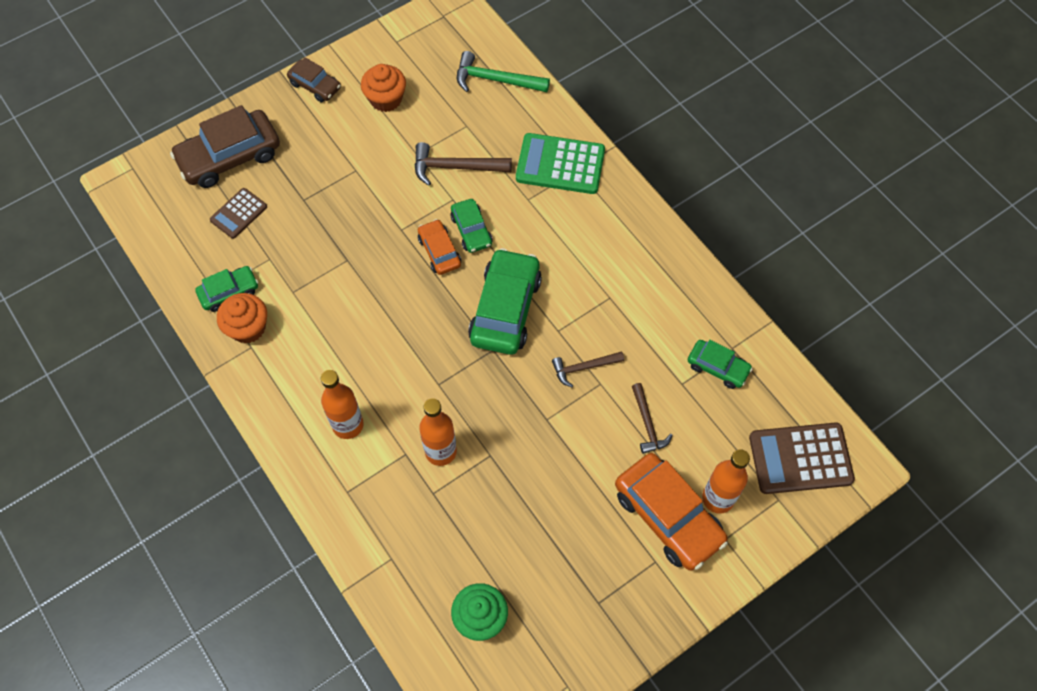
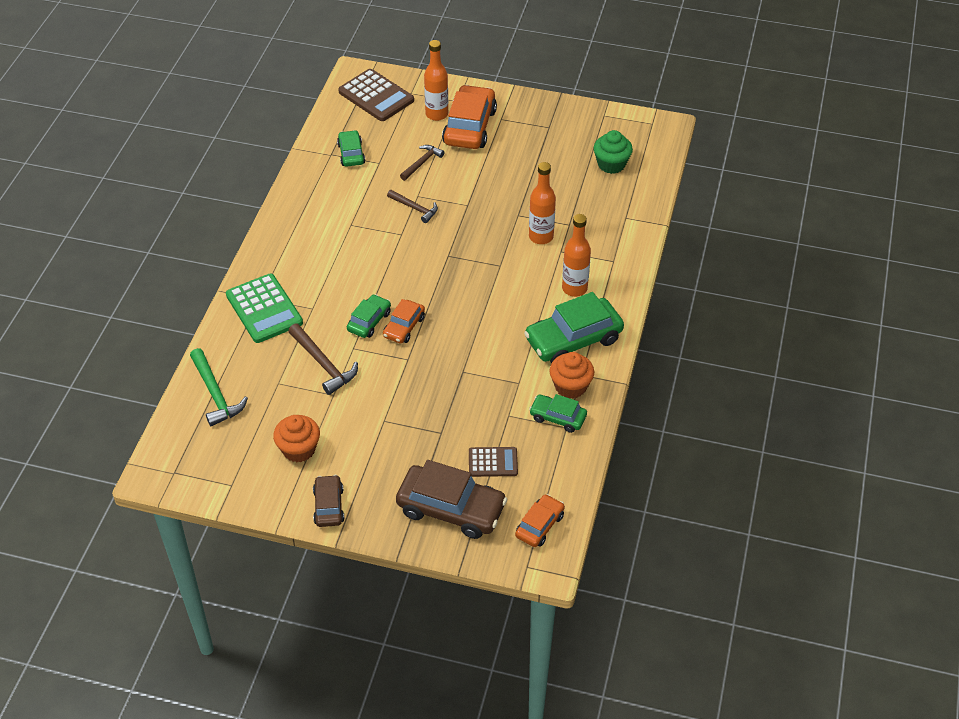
camera: 130 degrees left, 15 degrees down
(153, 201) = (539, 525): none -> orange car
(505, 309) = (412, 267): green car -> green car (573, 340)

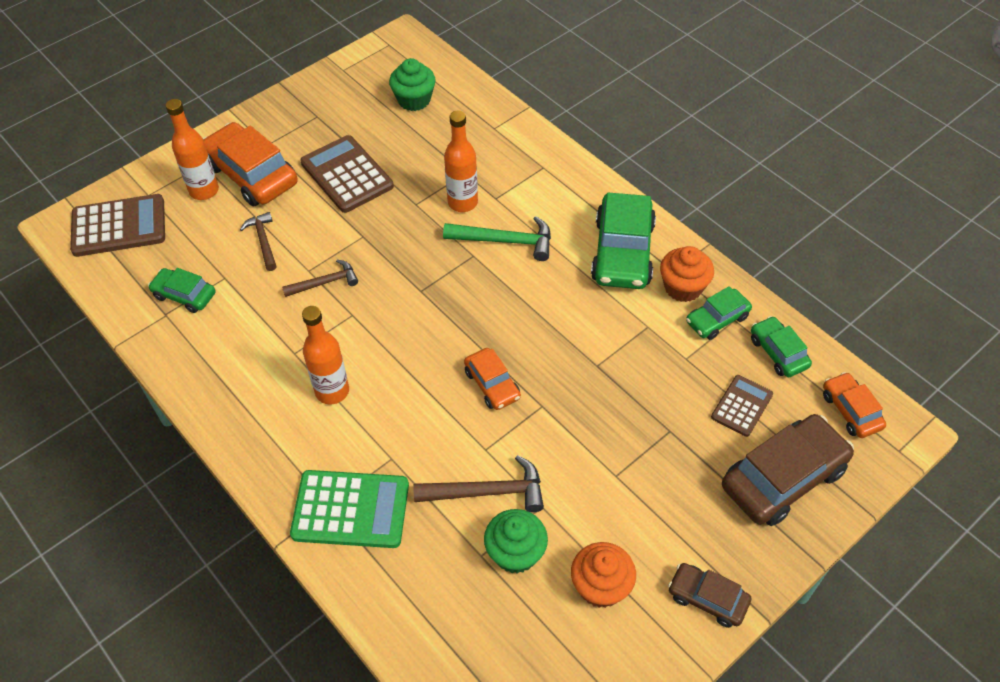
camera: 55 degrees left, 5 degrees up
(215, 394) = (447, 637): green hammer -> green hammer (505, 241)
(291, 398) = (515, 553): none -> green cupcake
(369, 321) = (457, 412): green car -> green car (778, 352)
(511, 169) = (347, 175): none -> brown calculator
(574, 288) = (555, 215): orange bottle -> orange bottle (332, 391)

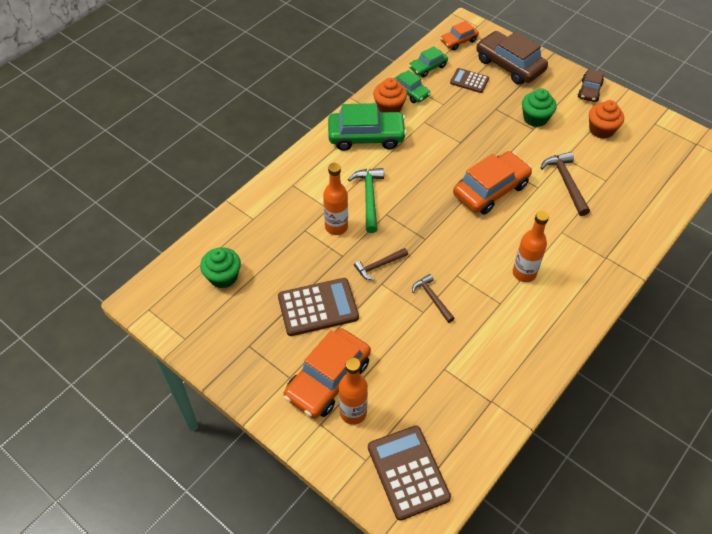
camera: 100 degrees left, 0 degrees up
(184, 295) = (469, 393): green car -> none
(263, 241) = (400, 350): brown hammer -> brown hammer (379, 265)
(347, 175) = (318, 307): brown calculator -> brown calculator turned 150 degrees counterclockwise
(350, 510) = (604, 245): green calculator -> none
(492, 384) = (490, 190): orange car -> orange car, size x1.82
(515, 553) = (598, 166): green cupcake -> green cupcake (535, 118)

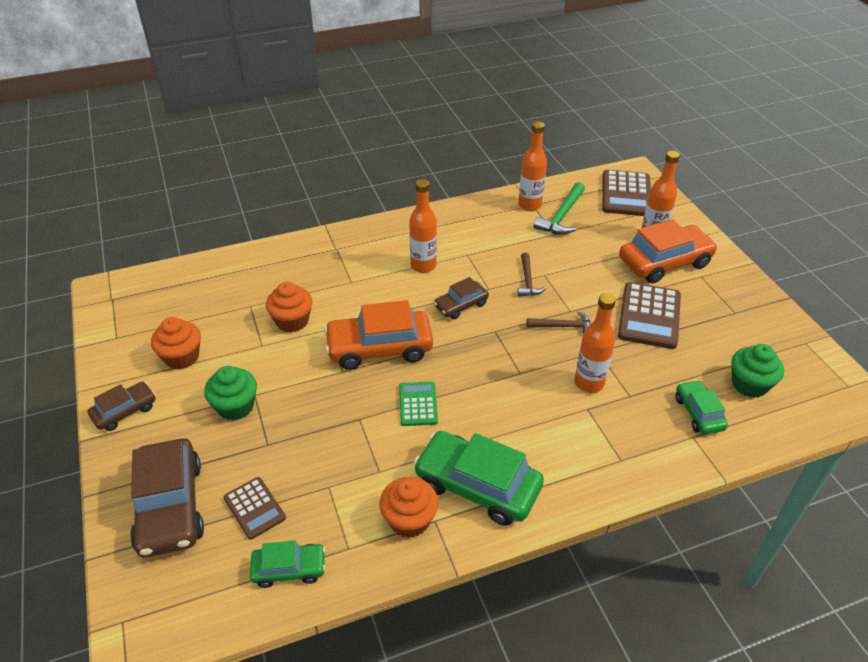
camera: 150 degrees left, 10 degrees down
(318, 307) = (649, 316): brown calculator -> brown calculator turned 90 degrees counterclockwise
(369, 197) = (528, 399): green hammer -> green hammer (561, 216)
(410, 92) = (356, 532): green car -> green car (698, 413)
(434, 165) = (418, 404): none -> green calculator
(458, 41) = (189, 601): orange car -> none
(465, 249) = (461, 305): none -> brown car
(492, 399) = (529, 205): none -> orange bottle
(566, 182) = (292, 321): brown hammer -> orange cupcake

